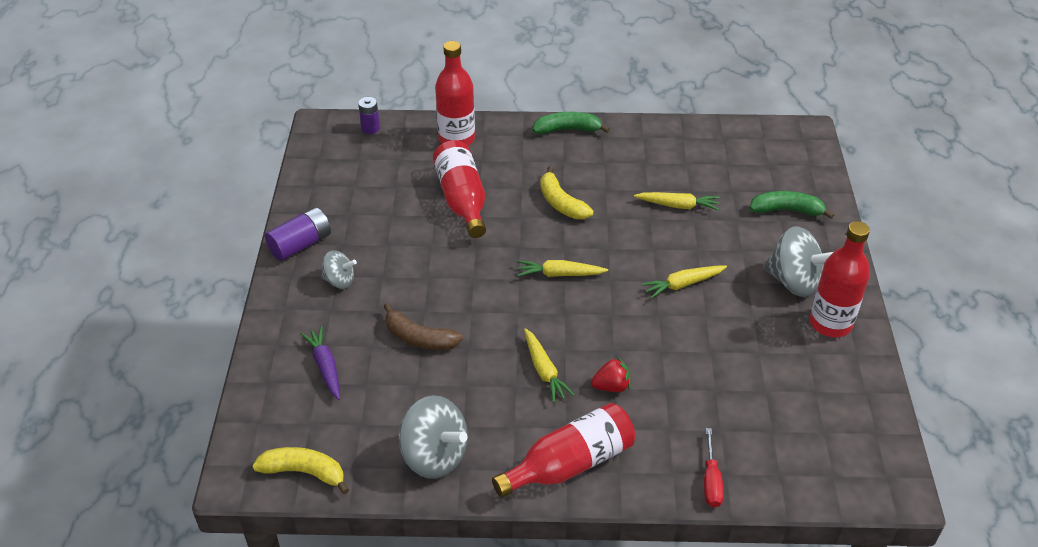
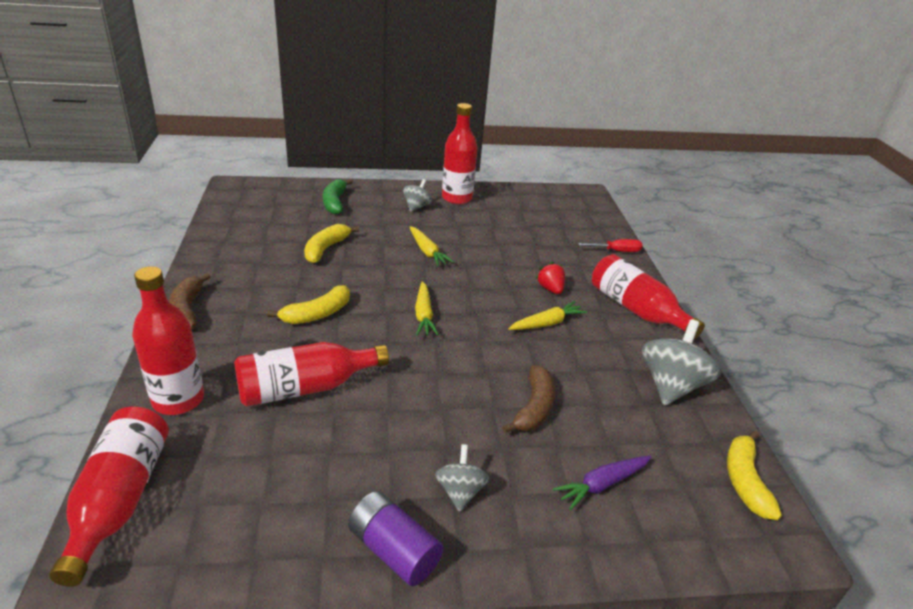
camera: 100 degrees left, 10 degrees down
(370, 128) = (119, 500): purple battery -> red bottle
(567, 129) = (188, 309): green banana -> brown banana
(678, 205) = (326, 249): yellow carrot -> yellow banana
(794, 281) = (417, 207): grey spinning top -> grey spinning top, size x0.57

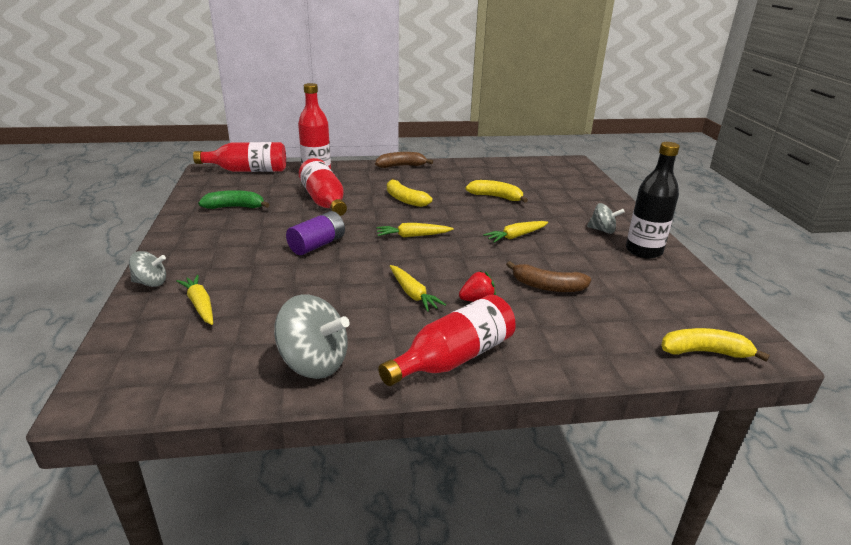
camera: 90 degrees right, 5 degrees down
(335, 202) = (578, 196): green banana -> green banana (235, 207)
(394, 550) = (183, 230): purple battery -> purple battery (317, 245)
(457, 198) = (643, 251): red bottle -> black bottle
(460, 491) = (218, 249): grey spinning top -> grey spinning top (151, 283)
(534, 408) = (292, 280): brown banana -> brown banana (547, 286)
(602, 484) = (200, 305): purple carrot -> yellow carrot
(616, 251) = (595, 360): red screwdriver -> none
(745, 481) = (169, 389): yellow banana -> yellow banana (704, 352)

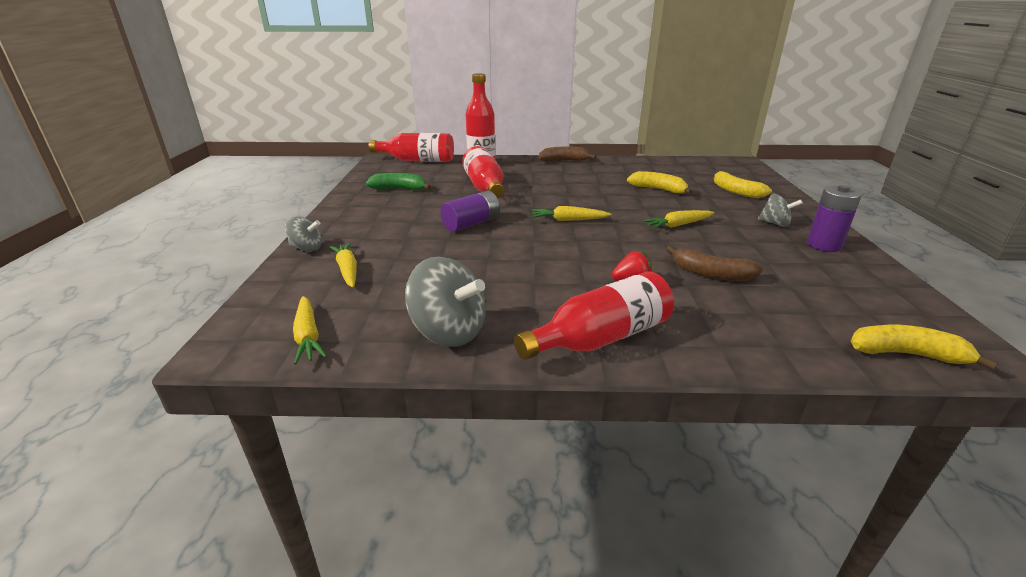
camera: 10 degrees right, 0 degrees up
(405, 199) = (564, 188): yellow banana -> yellow banana (735, 191)
(413, 294) = (562, 272): yellow carrot -> yellow carrot (308, 336)
(643, 251) = (823, 245): black bottle -> purple battery

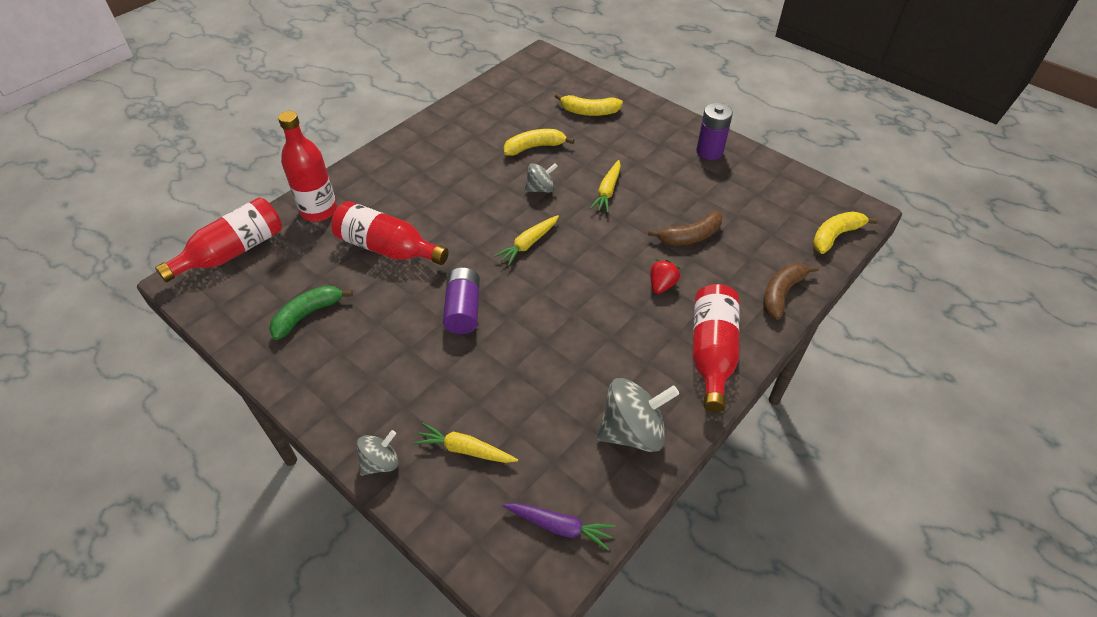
camera: 50 degrees left, 20 degrees up
(308, 336) = (559, 526): yellow carrot -> purple carrot
(564, 161) = (393, 149): brown banana -> brown banana (781, 294)
(775, 223) = (659, 143): grey spinning top -> grey spinning top (540, 189)

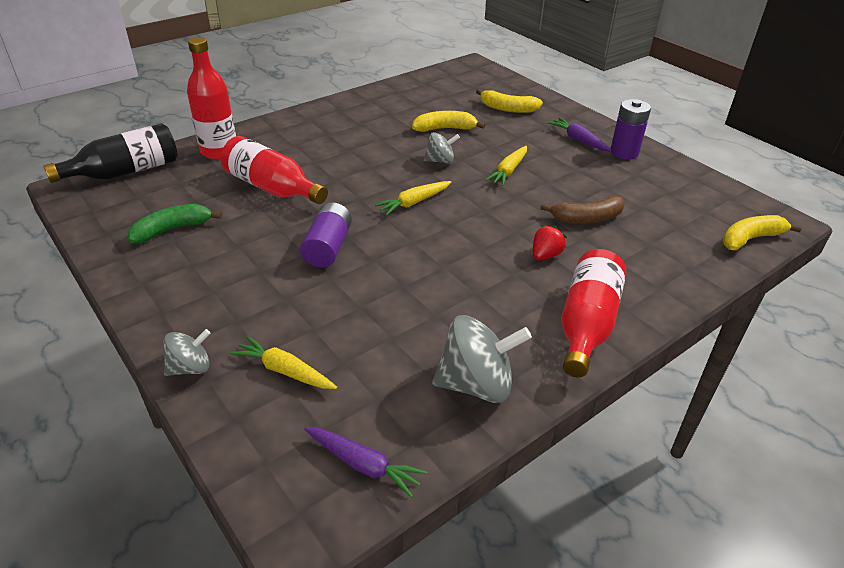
camera: 10 degrees right, 10 degrees down
(233, 252) = (125, 172): red bottle -> black bottle
(664, 142) = (578, 140): none -> purple carrot
(781, 294) = (679, 281): brown banana -> none

